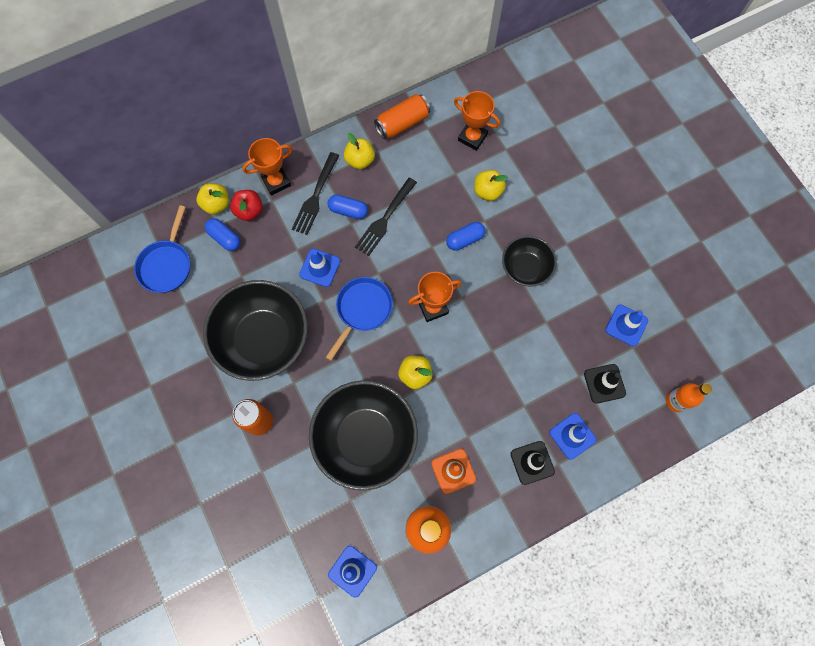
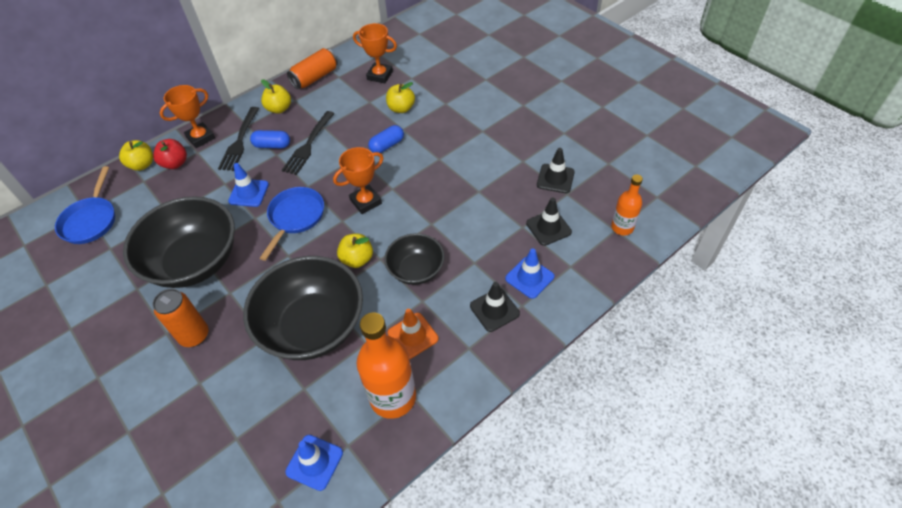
camera: 10 degrees left, 20 degrees down
(225, 238) = (151, 188): blue capsule -> none
(525, 268) = (449, 155): black bowl -> black bowl (416, 270)
(626, 325) = (555, 178): blue traffic cone -> black traffic cone

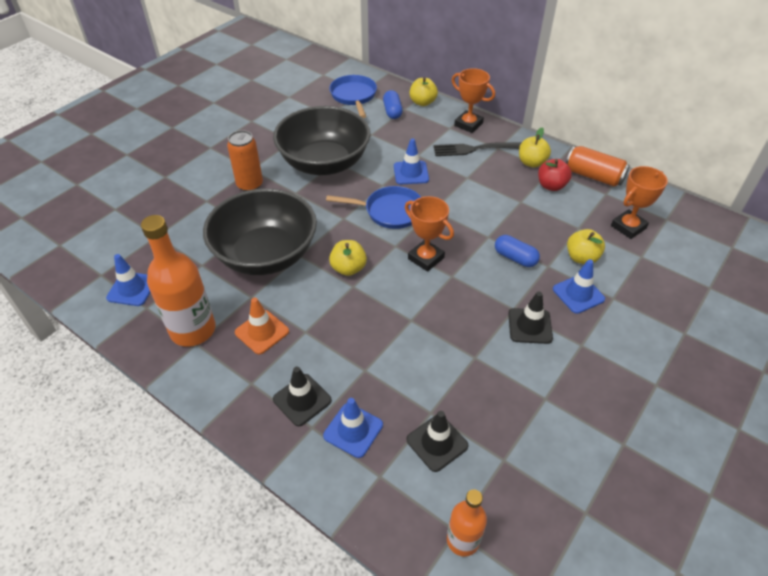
camera: 75 degrees right, 5 degrees down
(91, 220) = (354, 96): blue pan -> blue pan turned 90 degrees clockwise
(175, 163) = (431, 119): red apple -> red apple (551, 186)
(272, 145) = (478, 172): blue capsule -> blue capsule (392, 111)
(308, 144) = (490, 196): black fork -> none
(380, 75) = (628, 227): orange trophy -> orange trophy turned 45 degrees clockwise
(416, 270) = (344, 318): black bowl -> none
(436, 120) = (578, 294): none -> blue traffic cone
(555, 178) = (527, 442): black traffic cone -> black traffic cone (530, 326)

